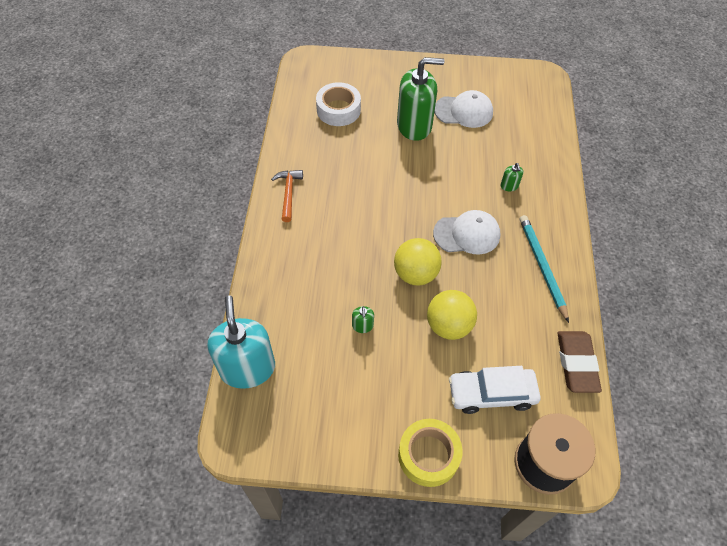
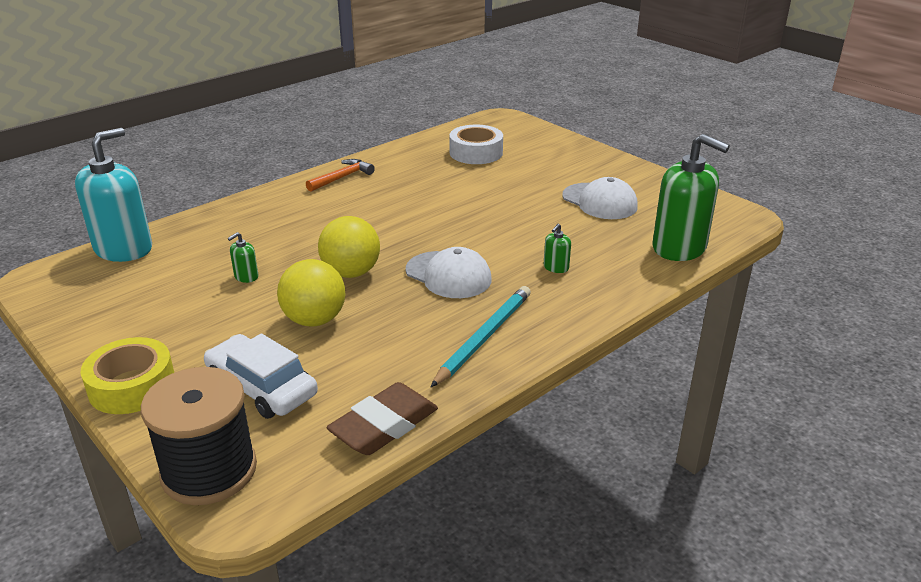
camera: 45 degrees right, 25 degrees down
(414, 126) = (530, 189): green soap dispenser -> green soap dispenser (679, 247)

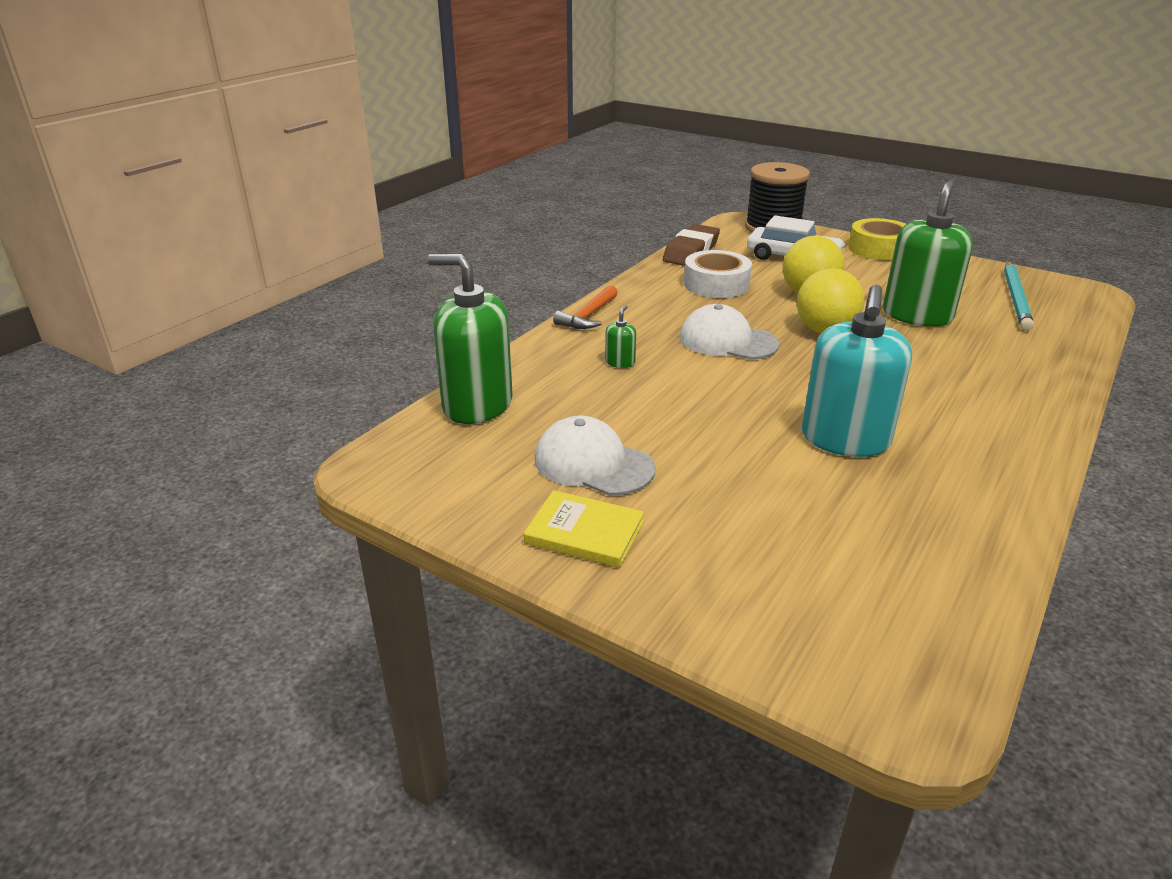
camera: 165 degrees right, 0 degrees up
(123, 249) = (1077, 322): turquoise soap dispenser -> turquoise soap dispenser (845, 439)
(246, 277) = (917, 315): green soap dispenser -> green soap dispenser, size x2.49
(342, 177) = (1006, 450): orange hammer -> orange hammer (588, 316)
(476, 153) = (861, 549): white tape -> white tape (716, 284)
(484, 337) = (657, 300): turquoise pencil -> turquoise pencil (1016, 298)
(613, 173) = (584, 532): none -> yellow book

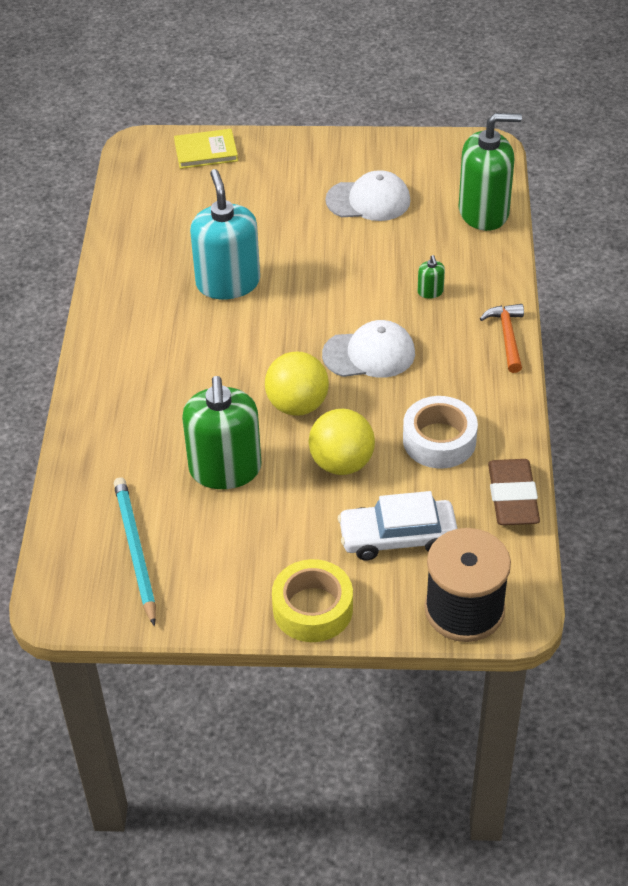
camera: 150 degrees right, 15 degrees up
(584, 532) = (335, 160): yellow book -> yellow book (206, 151)

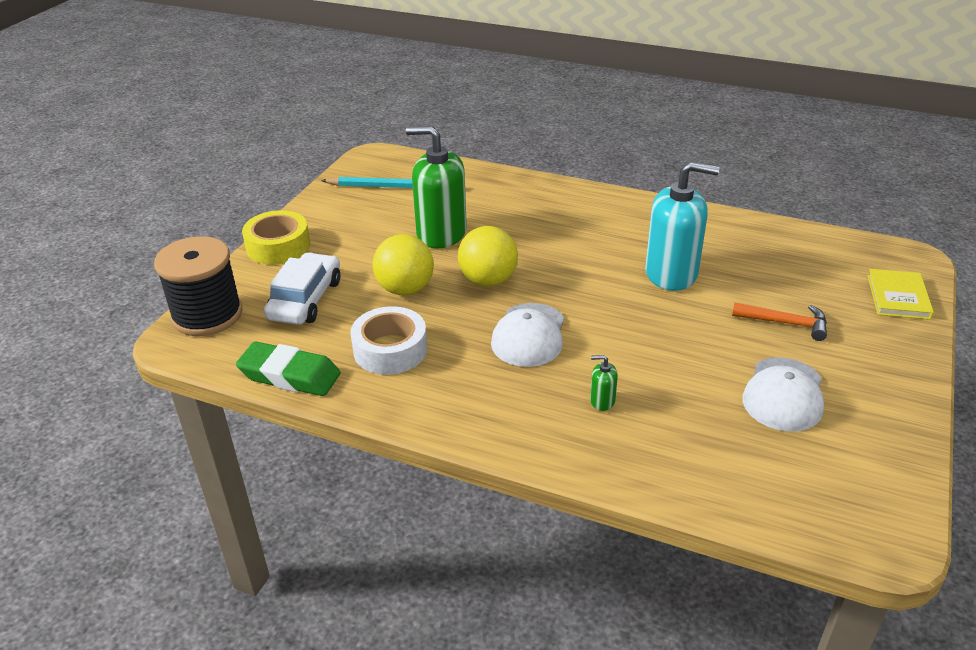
camera: 110 degrees right, 10 degrees down
(484, 212) = (736, 491): green soap dispenser -> none
(507, 336) = (501, 440): orange hammer -> orange hammer (785, 323)
(512, 497) = (290, 375): brown eraser -> green eraser

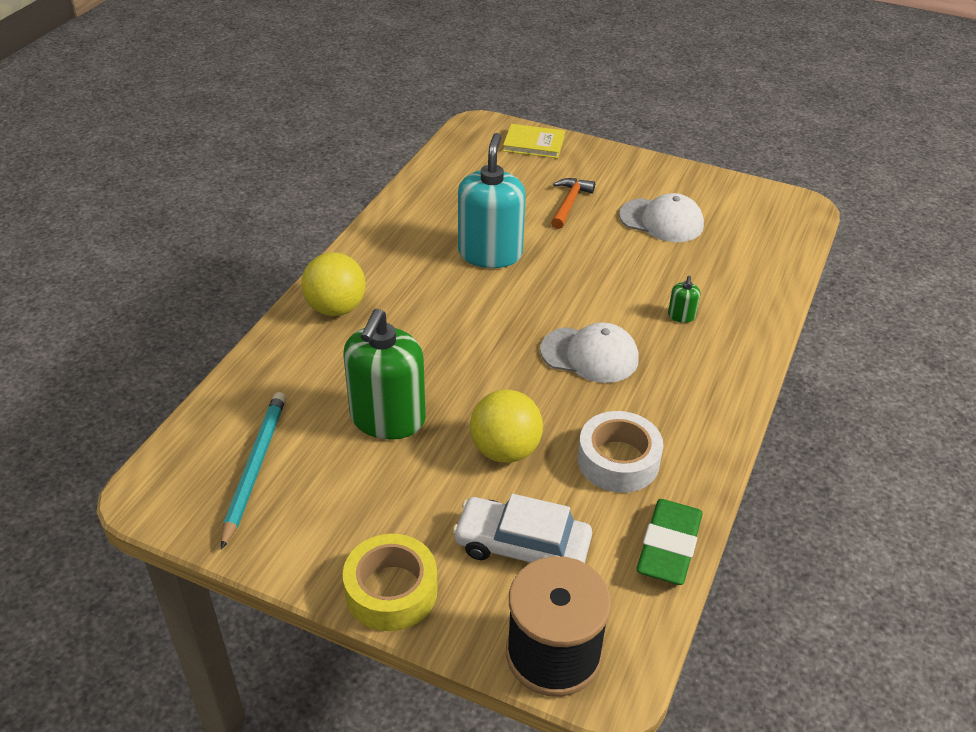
camera: 90 degrees left, 5 degrees up
(488, 280) = (492, 380): yellow ball -> yellow ball (336, 308)

